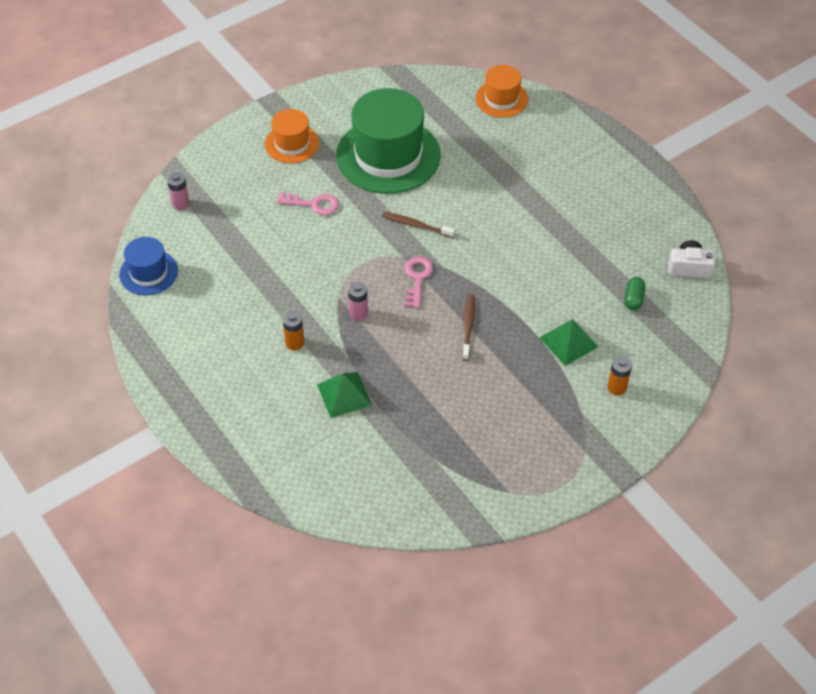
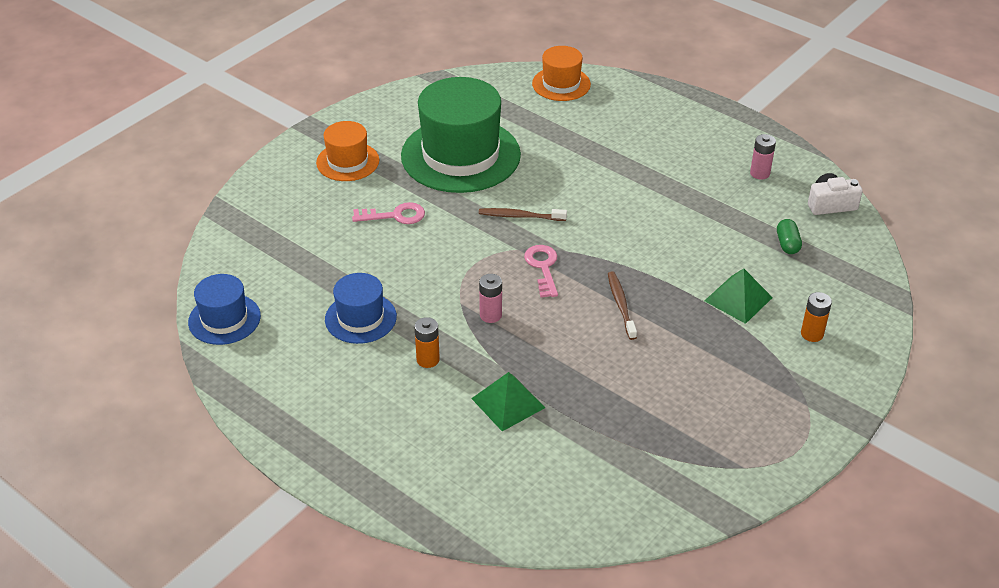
camera: 15 degrees left, 10 degrees down
(180, 204) = (239, 242): pink battery -> pink battery (760, 173)
(254, 294) = (360, 318): none -> blue hat

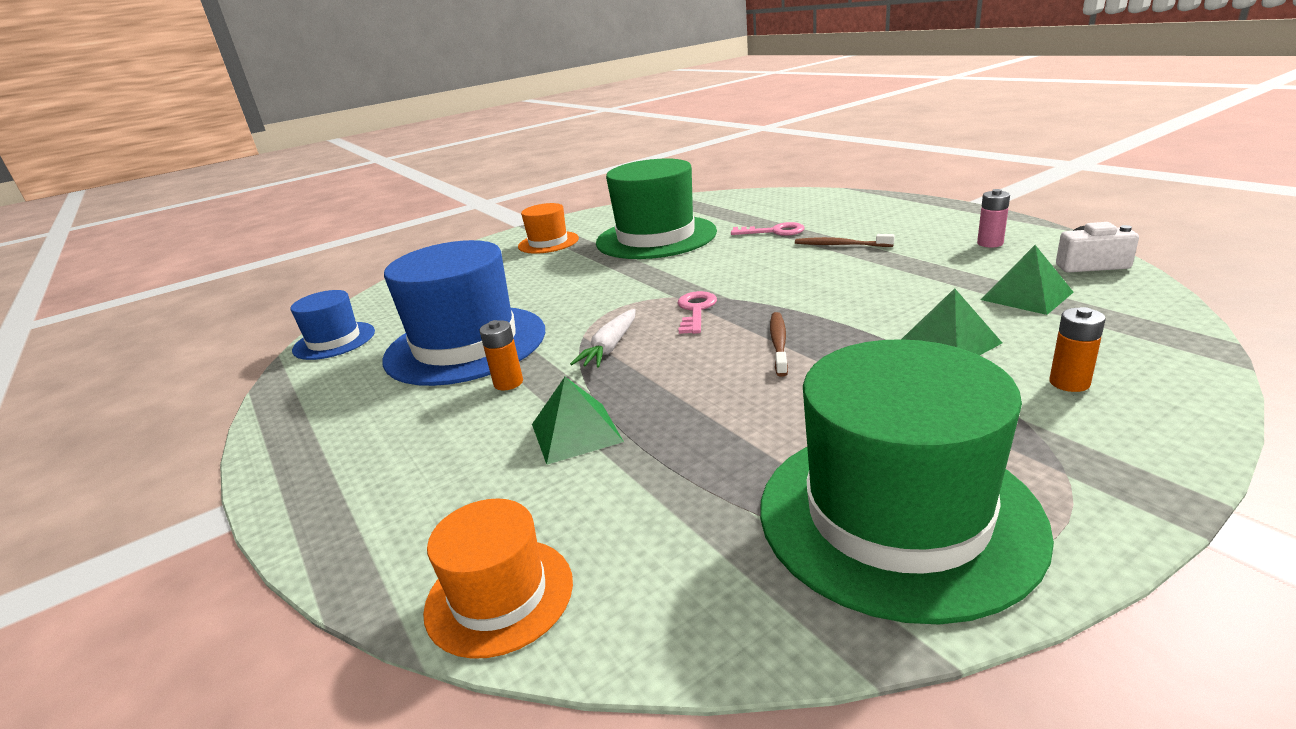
camera: 20 degrees right, 15 degrees down
(360, 318) = (466, 344): blue hat -> blue hat, size x1.91
(395, 215) = (564, 273): pink key -> pink key (774, 231)
(490, 315) = (610, 347): pink battery -> white carrot
(520, 216) = (692, 274): brown toothbrush -> brown toothbrush (841, 245)
(561, 84) = (779, 197): orange hat -> orange hat (499, 595)
(723, 443) = (897, 515): none -> green hat
(787, 244) = (1026, 296): green capsule -> green pyramid

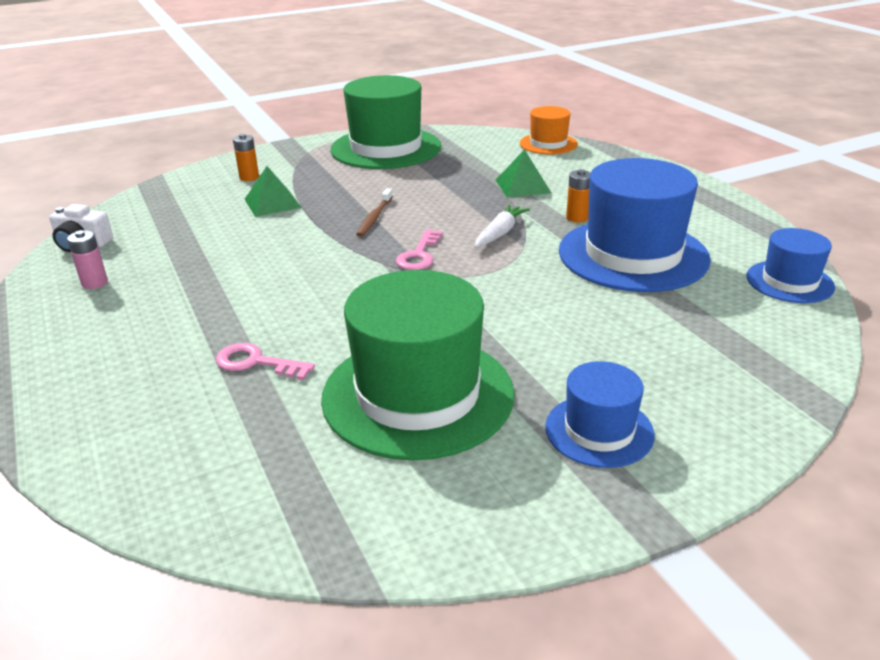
camera: 175 degrees left, 5 degrees up
(548, 242) = (599, 430): orange hat -> blue hat
(841, 245) = (216, 314): brown toothbrush -> none
(1026, 296) = (173, 226): green pyramid -> none

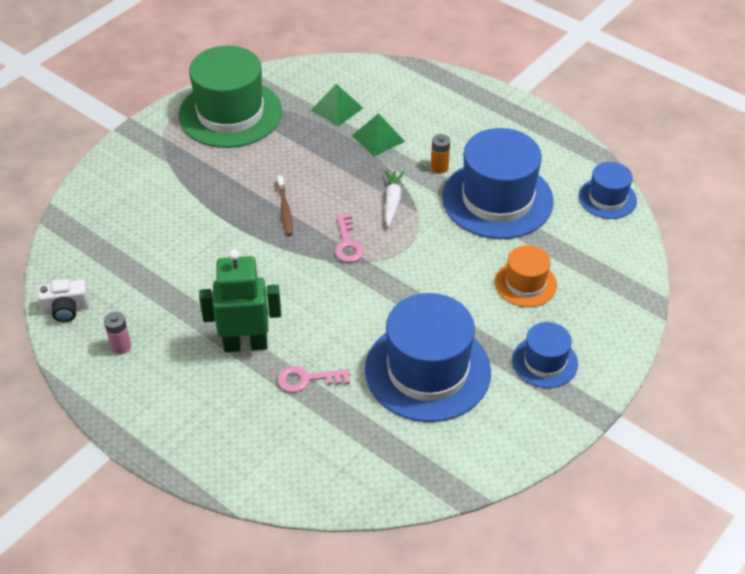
camera: 25 degrees left, 15 degrees up
(221, 312) = (245, 344): none -> green robot
(249, 177) = (137, 187): orange battery -> none
(272, 203) = (186, 215): green pyramid -> green pyramid (336, 109)
(418, 394) = (427, 370): green hat -> blue hat
(548, 144) = (368, 72): orange hat -> orange hat (525, 284)

